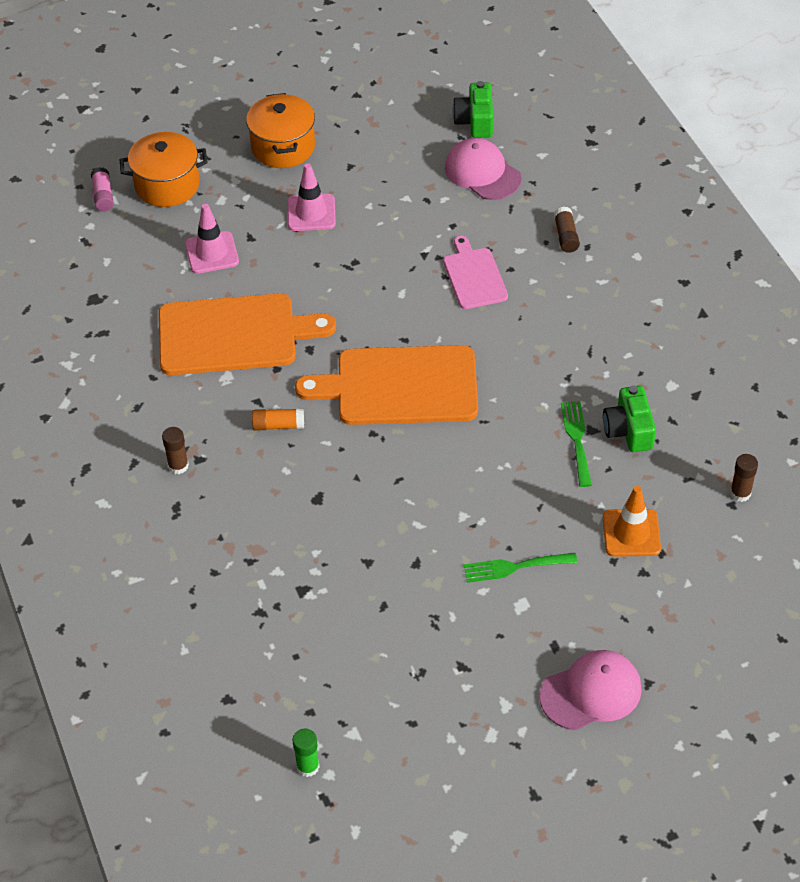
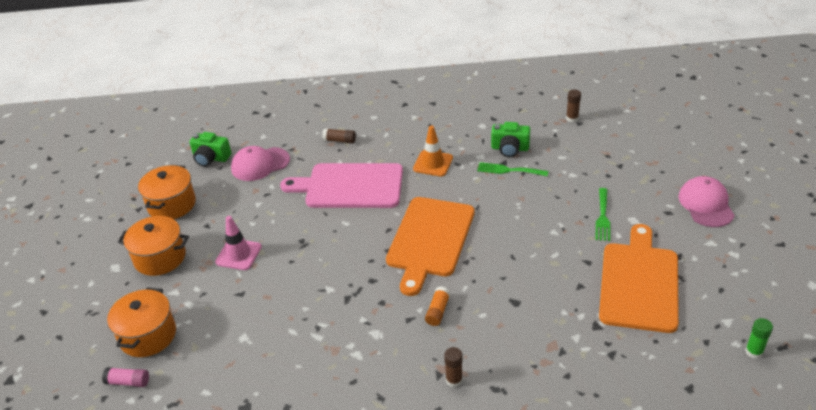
camera: 70 degrees left, 10 degrees down
(212, 253) = (241, 320): pink traffic cone -> none
(234, 335) = (335, 321): orange cutting board -> orange cutting board (639, 283)
(374, 120) = (172, 204): none -> orange pot
(474, 276) = (350, 186): pink cutting board -> pink cutting board, size x1.81
(631, 533) = (589, 164): orange traffic cone -> orange traffic cone (433, 163)

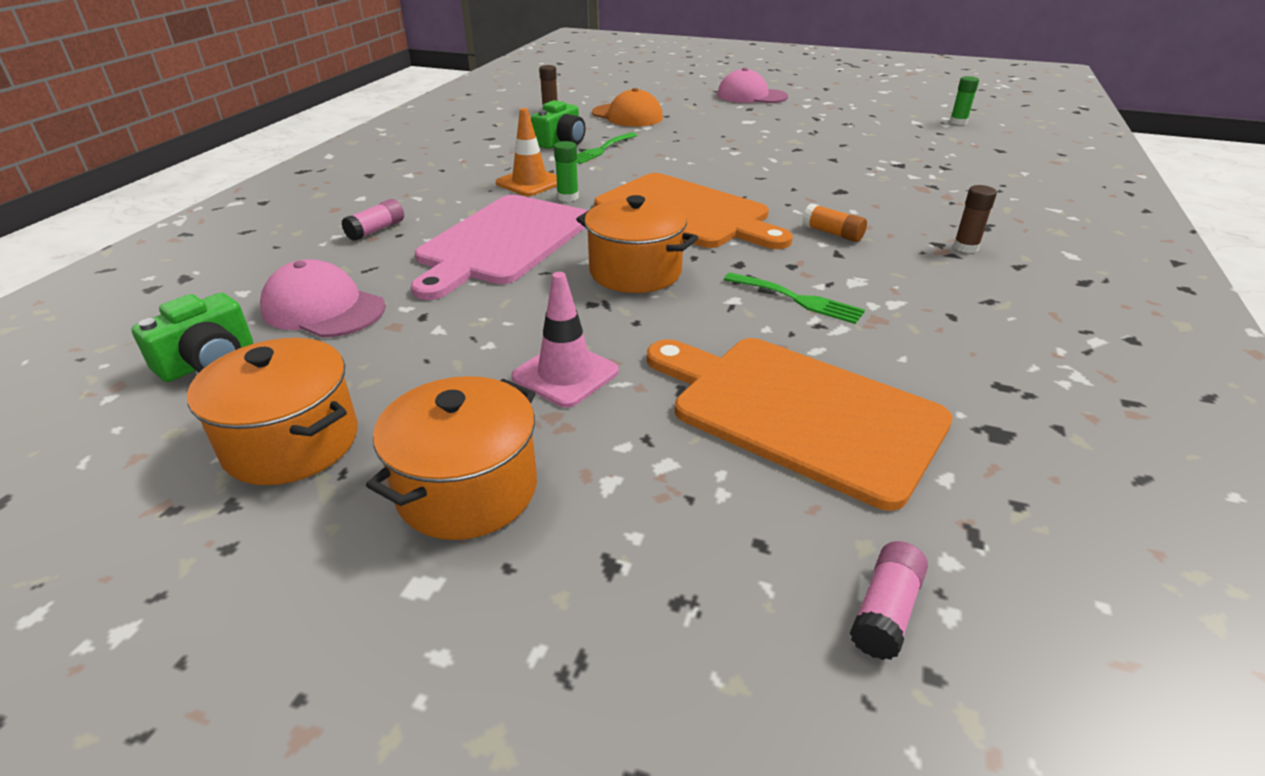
camera: 70 degrees left, 5 degrees down
(148, 335) = (733, 549): orange pot -> orange pot (635, 272)
(260, 164) = (323, 308): pink cap -> pink cap turned 120 degrees clockwise
(340, 141) = (376, 230): brown glue stick -> pink glue stick
(421, 186) = (568, 197): none -> green glue stick
(589, 157) = (627, 116): none -> orange cap
(602, 217) = (731, 130): green fork -> green fork (798, 299)
(639, 283) = (844, 137): orange cutting board -> orange cutting board (798, 412)

